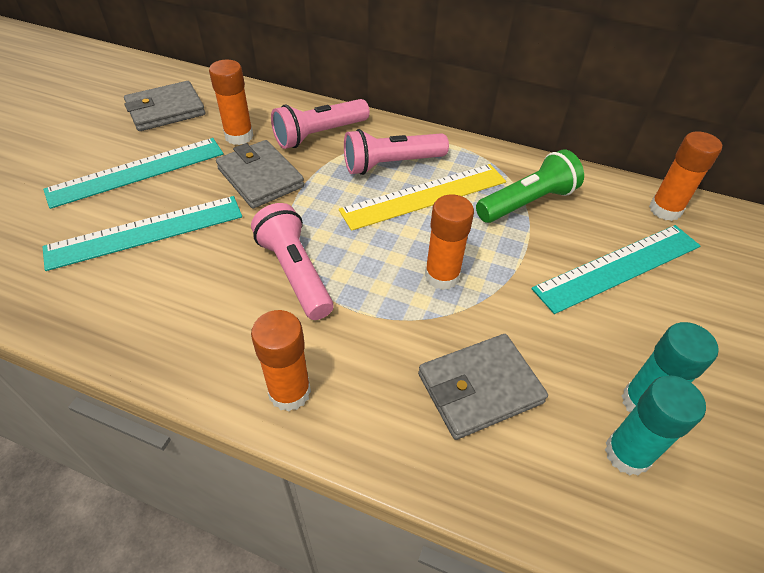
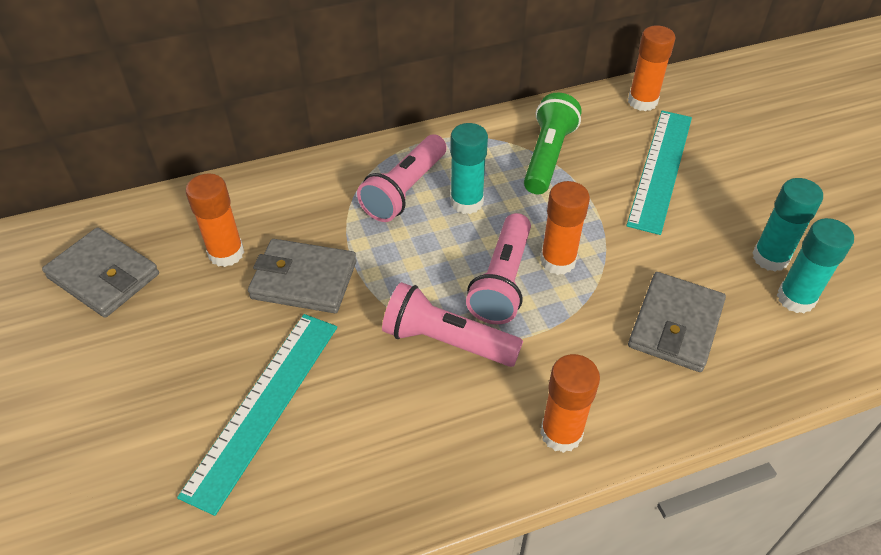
camera: 40 degrees left, 0 degrees up
(137, 172) = (167, 358): turquoise ruler -> none
(166, 110) = (104, 276): grey wallet -> grey wallet turned 75 degrees counterclockwise
(319, 134) = (304, 202): pink flashlight -> pink flashlight (502, 281)
(424, 196) = (466, 202): yellow ruler -> turquoise glue stick

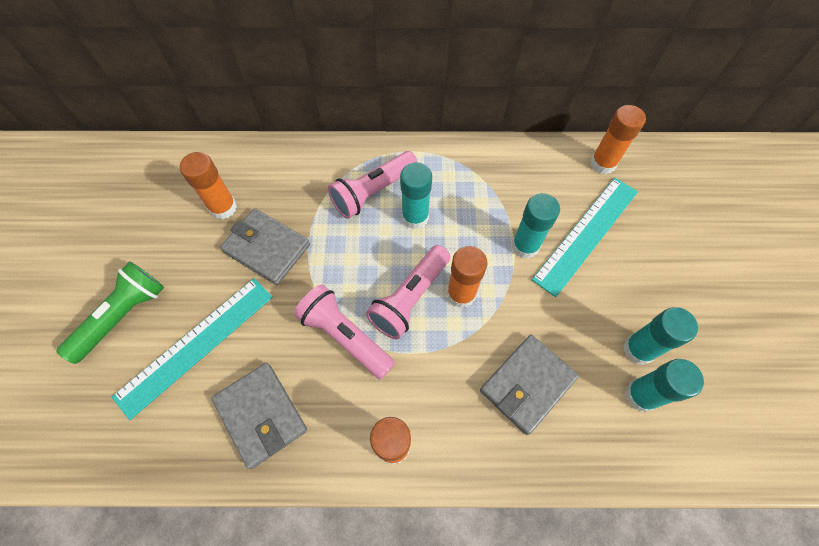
camera: 20 degrees right, 15 degrees up
(104, 276) = (136, 200): grey wallet -> grey wallet (261, 415)
(548, 156) = (498, 194): green flashlight -> green flashlight (123, 316)
(602, 197) = (525, 246): none -> turquoise glue stick

